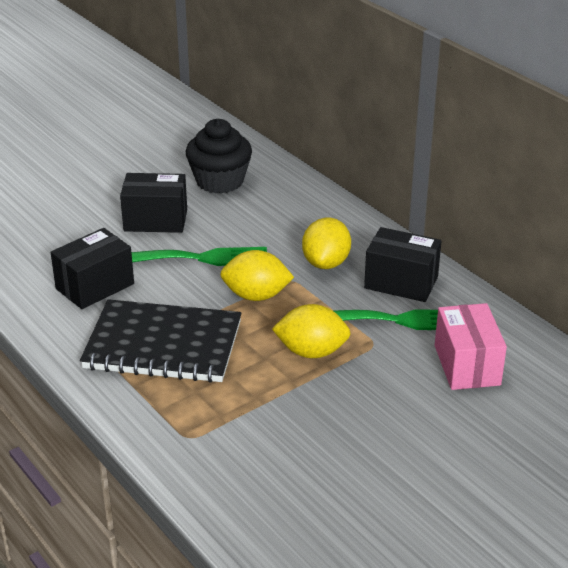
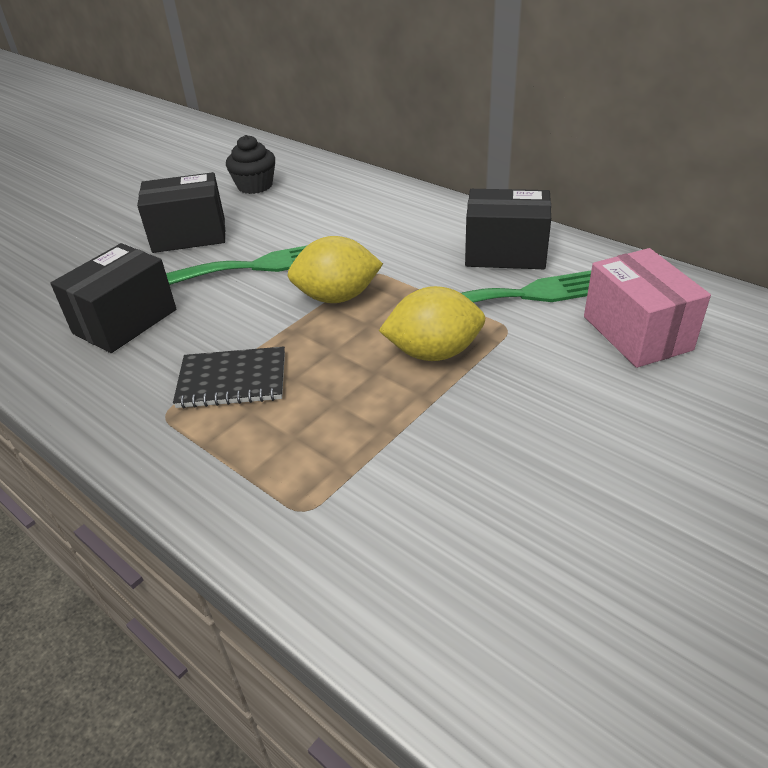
camera: 10 degrees left, 5 degrees up
(163, 345) = (232, 380): black notebook -> black notebook, size x0.53
(220, 181) = (255, 186): black cupcake -> black cupcake, size x0.65
(326, 263) = (408, 247): yellow lemon -> none

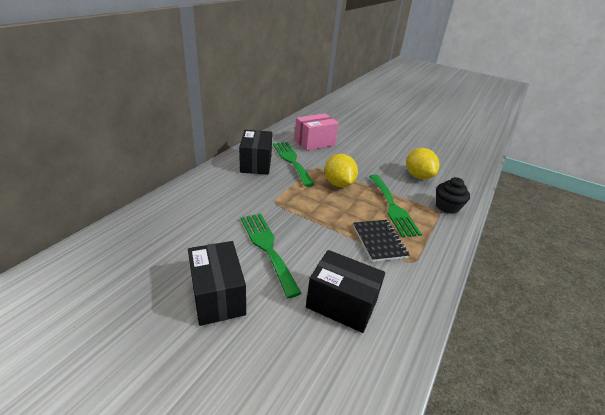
camera: 105 degrees left, 5 degrees down
(255, 186) = (132, 269): black cupcake -> black cupcake (447, 207)
(335, 423) = (392, 207): none -> green fork
(337, 297) = (300, 212): yellow lemon -> yellow lemon (418, 176)

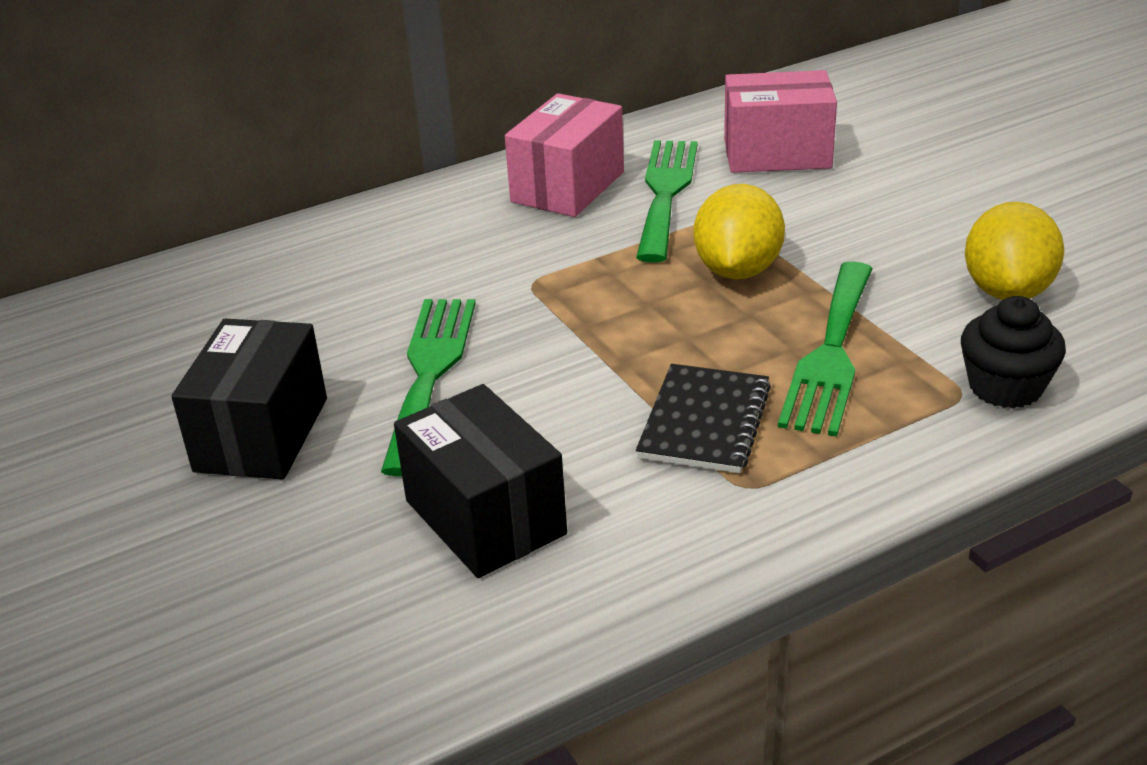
camera: 35 degrees right, 0 degrees up
(256, 163) = (567, 187): black box -> pink box

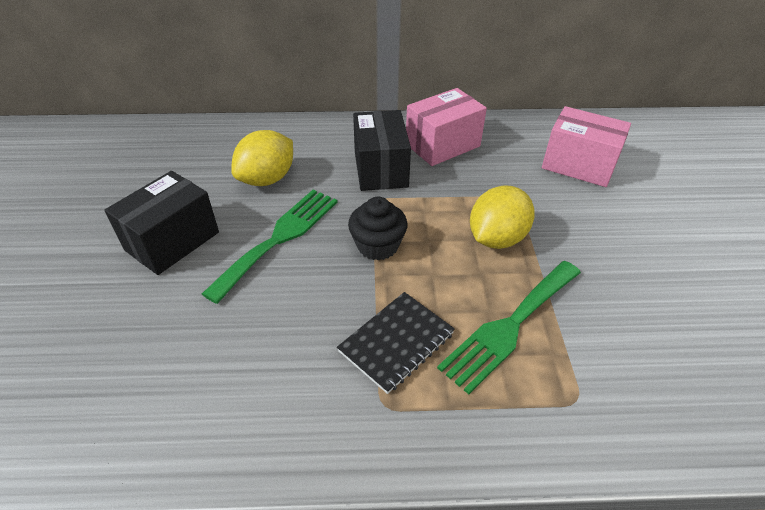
camera: 25 degrees right, 10 degrees up
(485, 517) = (227, 351): black box -> black box (380, 169)
(666, 193) = (493, 168): green fork -> none
(1005, 387) = (611, 409): black cupcake -> black cupcake (377, 245)
(1007, 291) = (665, 328): yellow lemon -> yellow lemon (267, 179)

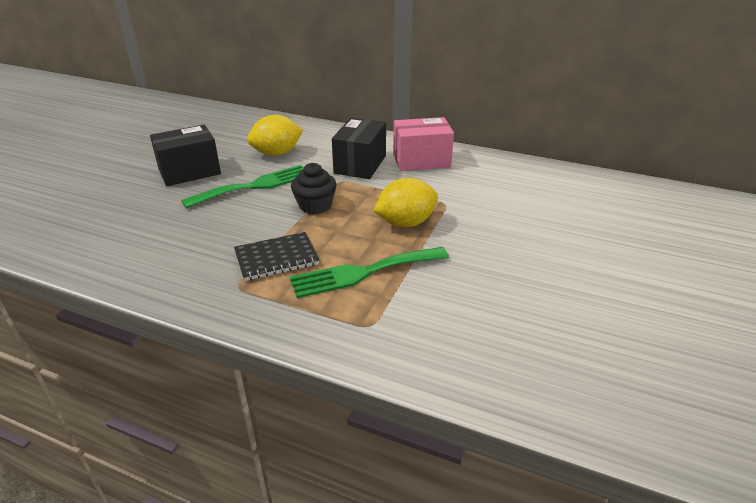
camera: 25 degrees right, 10 degrees down
(578, 165) = (522, 196): pink box -> none

